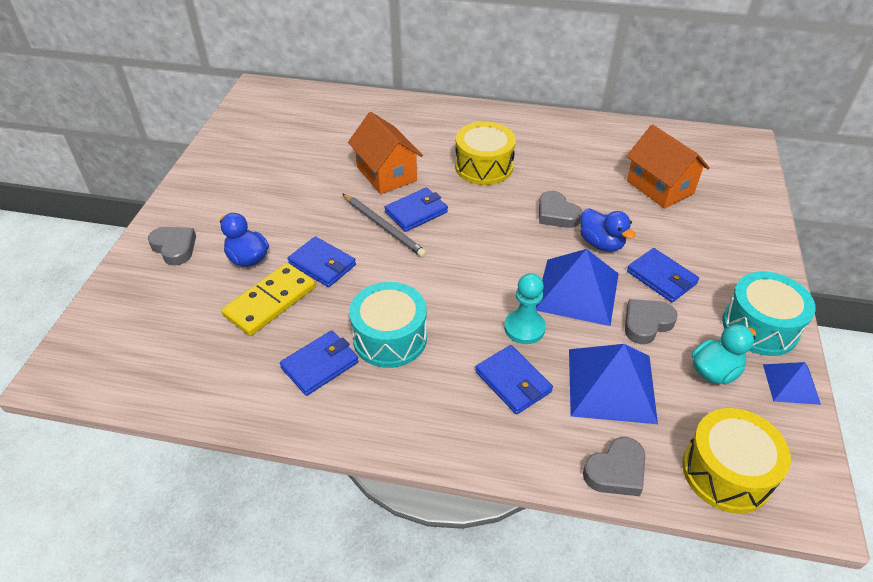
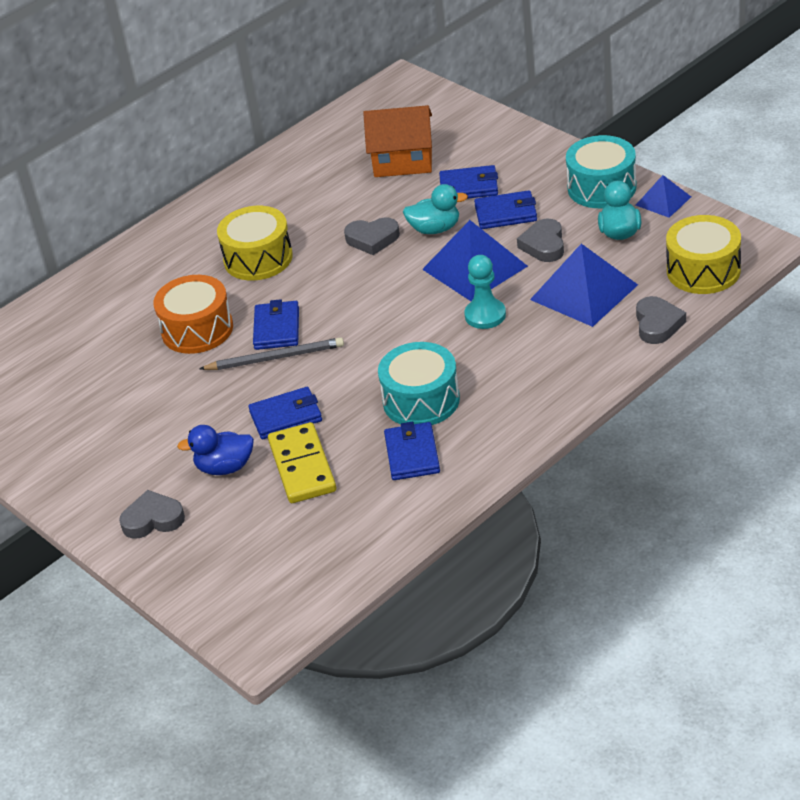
camera: 50 degrees left, 5 degrees down
(386, 174) = (197, 329): orange house -> orange drum
(513, 382) = (533, 344): blue wallet -> blue wallet (469, 187)
(601, 243) = (435, 229): blue duck -> turquoise duck

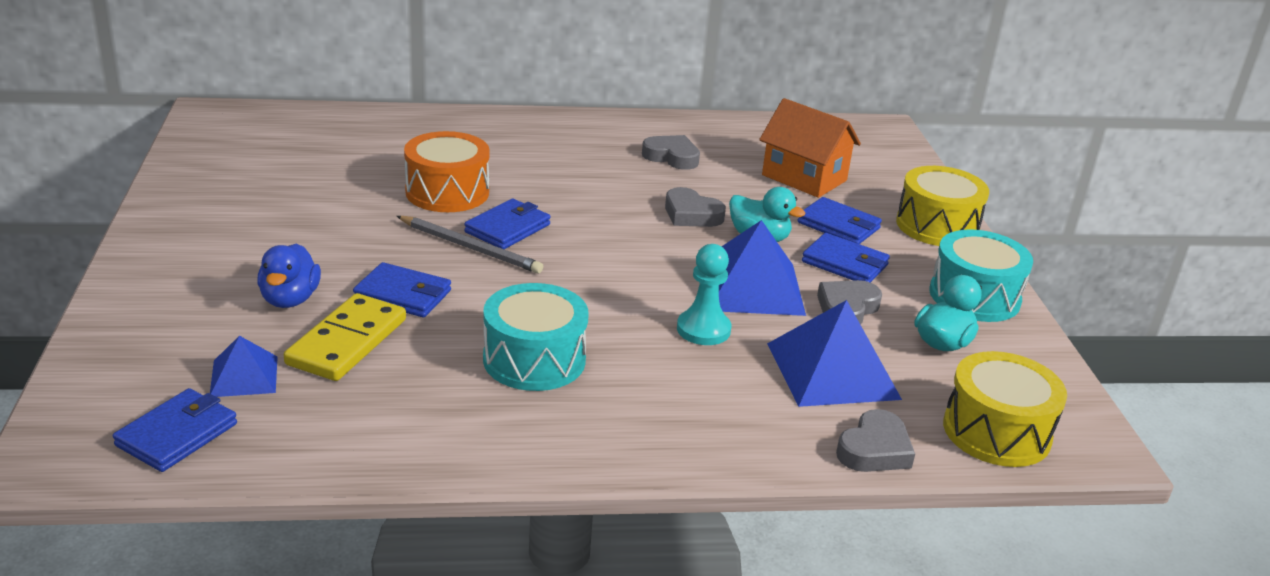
camera: 30 degrees right, 10 degrees down
(153, 519) = (170, 299): grey heart -> grey heart (672, 157)
(225, 467) = (290, 299): blue duck -> blue duck turned 120 degrees counterclockwise
(258, 258) = (576, 174): yellow drum -> yellow drum (937, 226)
(412, 454) = (452, 399): blue wallet -> blue wallet (177, 435)
(663, 201) = (1029, 343): blue pyramid -> blue pyramid (244, 376)

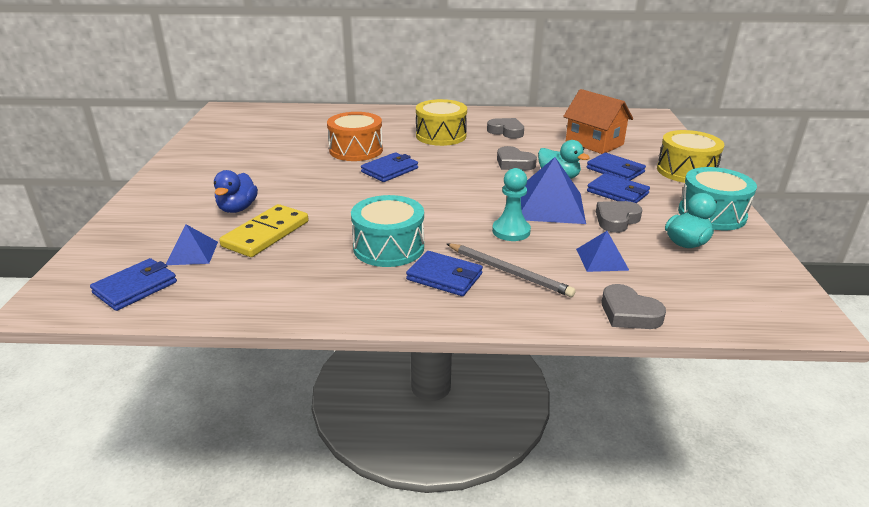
camera: 10 degrees right, 0 degrees up
(403, 295) = (311, 207): blue wallet -> blue wallet (444, 277)
(470, 248) = (362, 181): grey pencil -> grey pencil (509, 272)
(833, 371) = (602, 259): blue pyramid -> blue pyramid, size x0.55
(874, 449) = (629, 313): grey heart -> grey heart turned 90 degrees clockwise
(996, 432) = (726, 304): yellow drum -> yellow drum (441, 135)

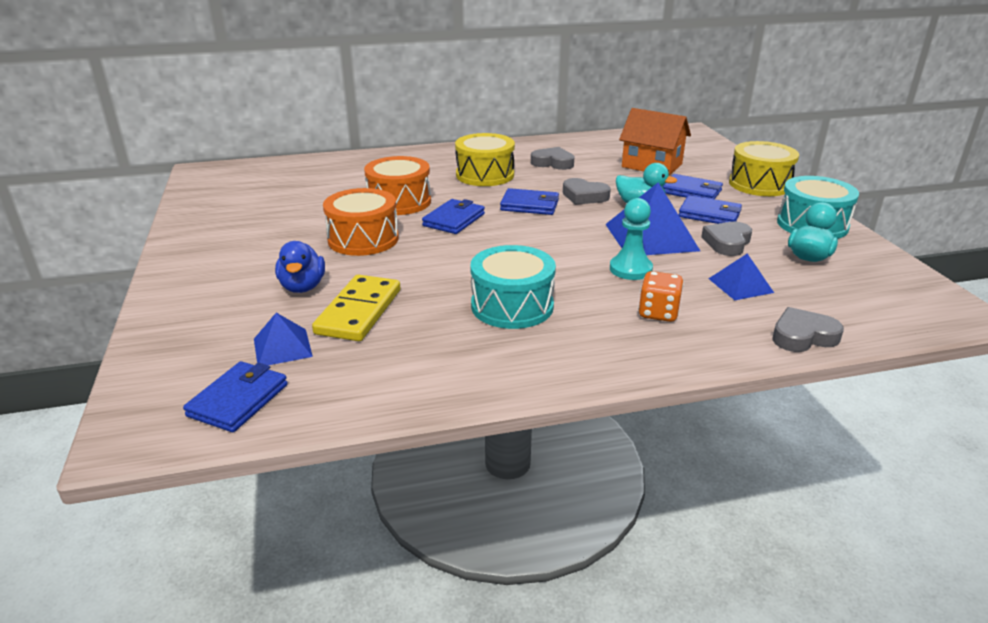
camera: 15 degrees left, 0 degrees up
(307, 177) = (363, 239): none -> orange drum
(444, 277) = (594, 329): blue wallet -> blue wallet (529, 205)
(509, 272) = (658, 313): grey pencil -> orange dice
(629, 313) = (803, 336): grey heart -> grey heart turned 135 degrees clockwise

